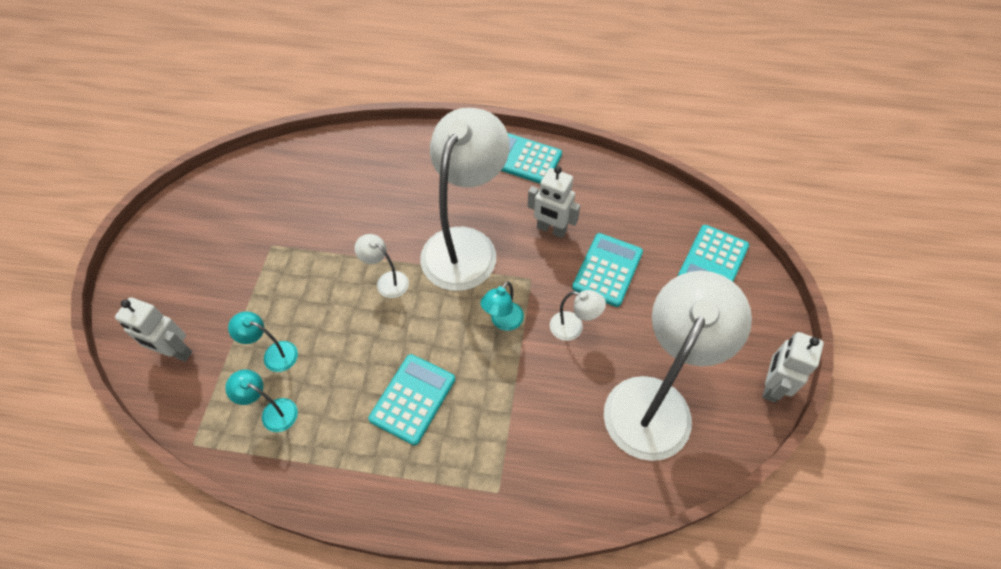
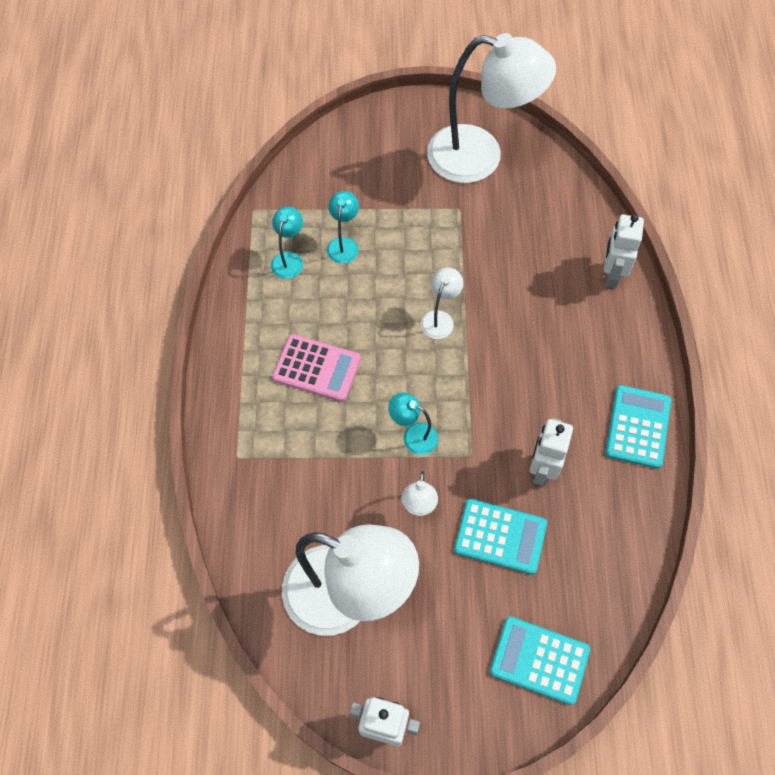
camera: 80 degrees right, 5 degrees up
(175, 352) = (333, 170): white robot -> white robot (611, 274)
(412, 399) = (317, 368): turquoise calculator -> pink calculator
(465, 245) = (500, 383): white lamp -> white lamp (480, 157)

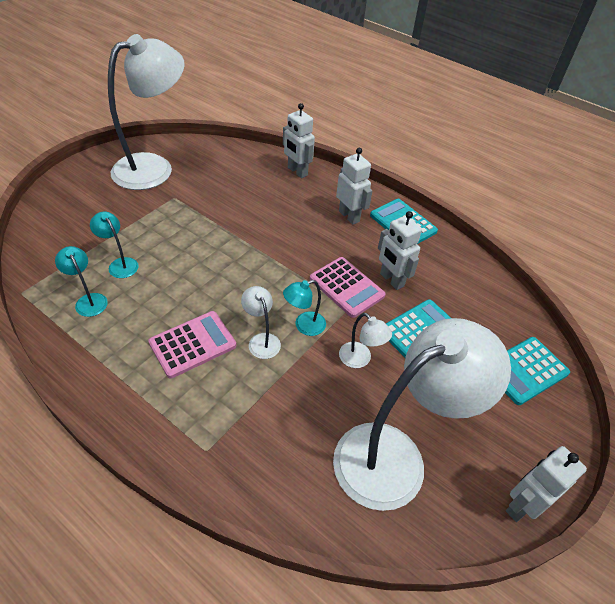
camera: 55 degrees left, 15 degrees down
(440, 318) = (236, 256): white lamp -> white lamp (261, 340)
(493, 437) = (346, 287): none -> pink calculator
(594, 370) = (349, 216): none -> white robot

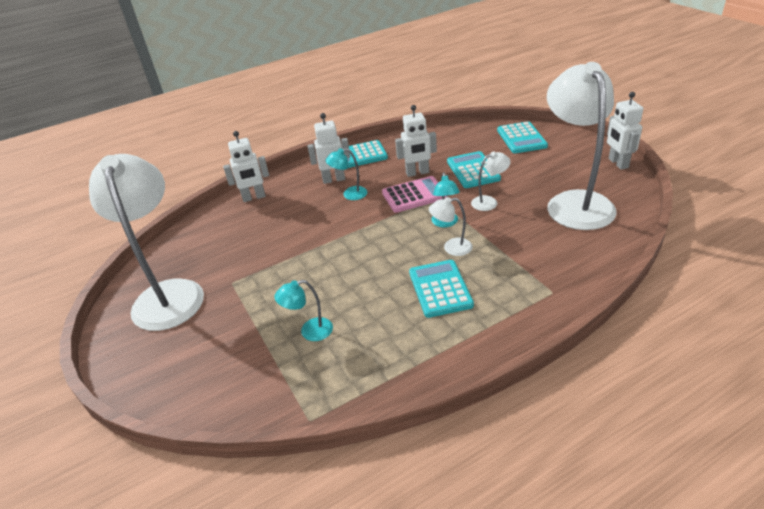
camera: 60 degrees left, 10 degrees down
(89, 300) = (350, 359): turquoise lamp -> turquoise lamp (350, 194)
(192, 344) = (440, 289): pink calculator -> turquoise calculator

